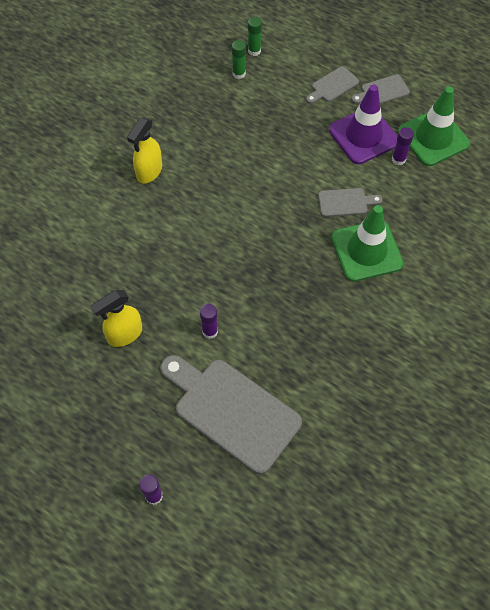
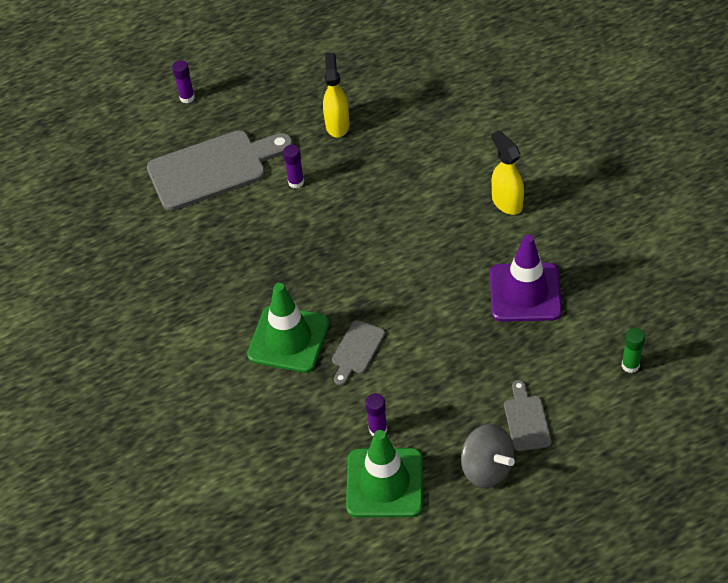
camera: 125 degrees right, 10 degrees down
(239, 74) = (600, 334): green glue stick -> none
(363, 136) = (432, 412): purple traffic cone -> purple traffic cone (525, 292)
(382, 91) = (486, 468): grey cutting board -> grey spinning top

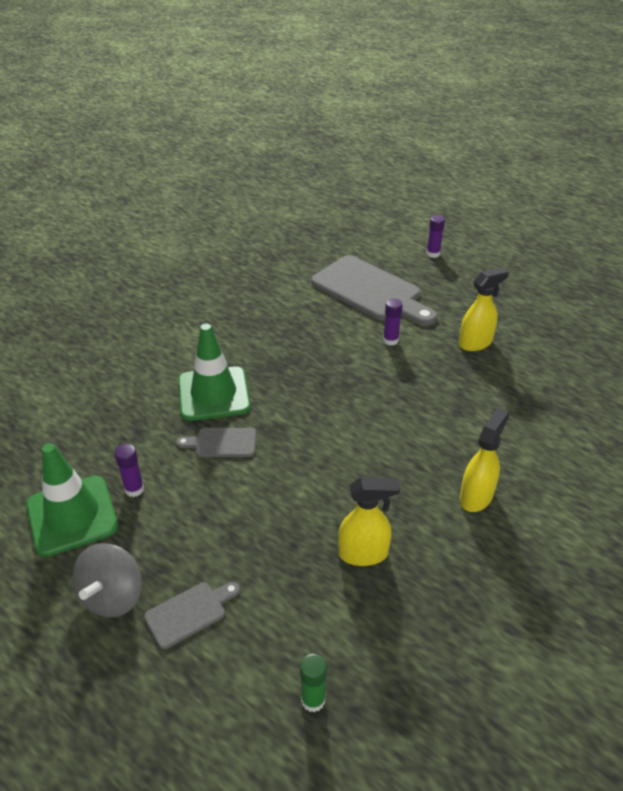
camera: 60 degrees right, 10 degrees down
(525, 292) = (363, 554): purple traffic cone -> yellow spray bottle

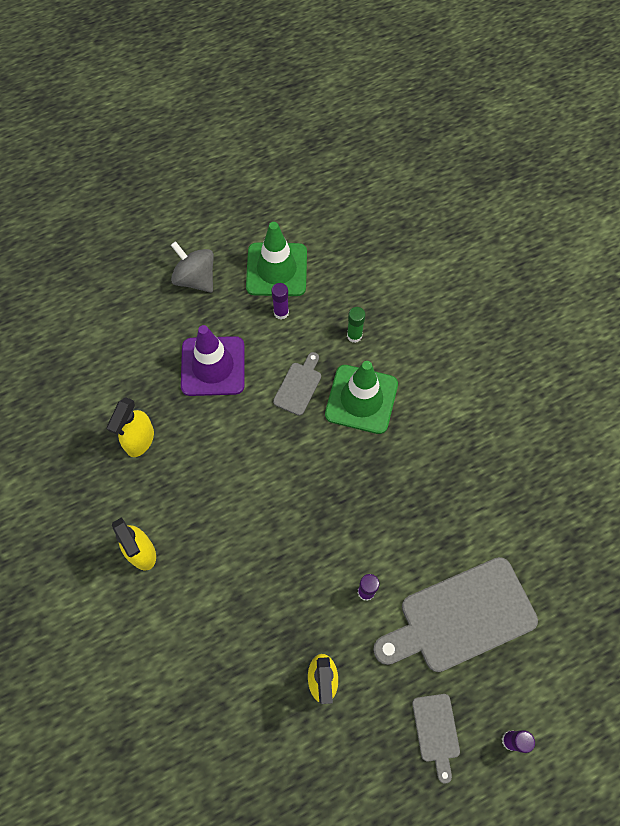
camera: 115 degrees right, 25 degrees up
(189, 613) = (158, 317): grey cutting board -> grey cutting board (436, 731)
(234, 524) = (213, 366): none -> purple traffic cone
(313, 700) = (61, 363): green glue stick -> green glue stick (354, 336)

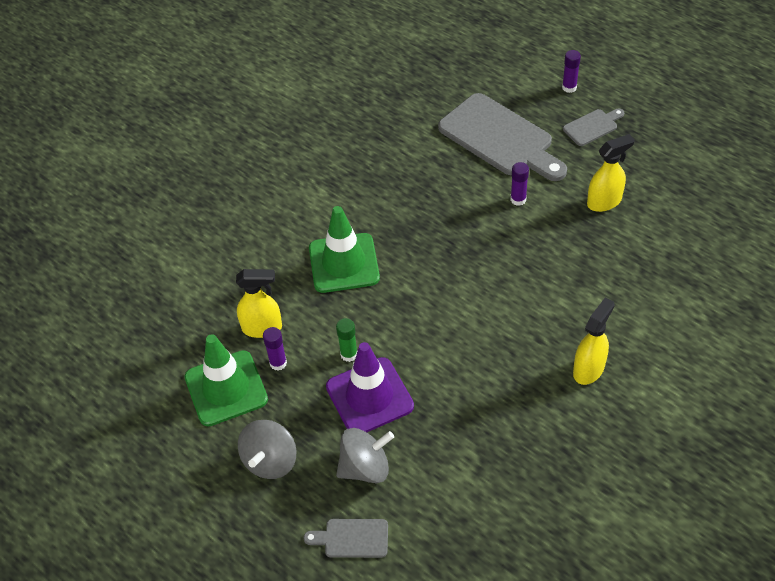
camera: 110 degrees left, 15 degrees down
(140, 440) = (484, 423): yellow spray bottle -> yellow spray bottle (262, 328)
(152, 339) = (365, 468): none -> grey spinning top
(299, 386) = (354, 316): grey cutting board -> grey cutting board (352, 538)
(354, 336) = (277, 292): green glue stick -> green glue stick (349, 354)

